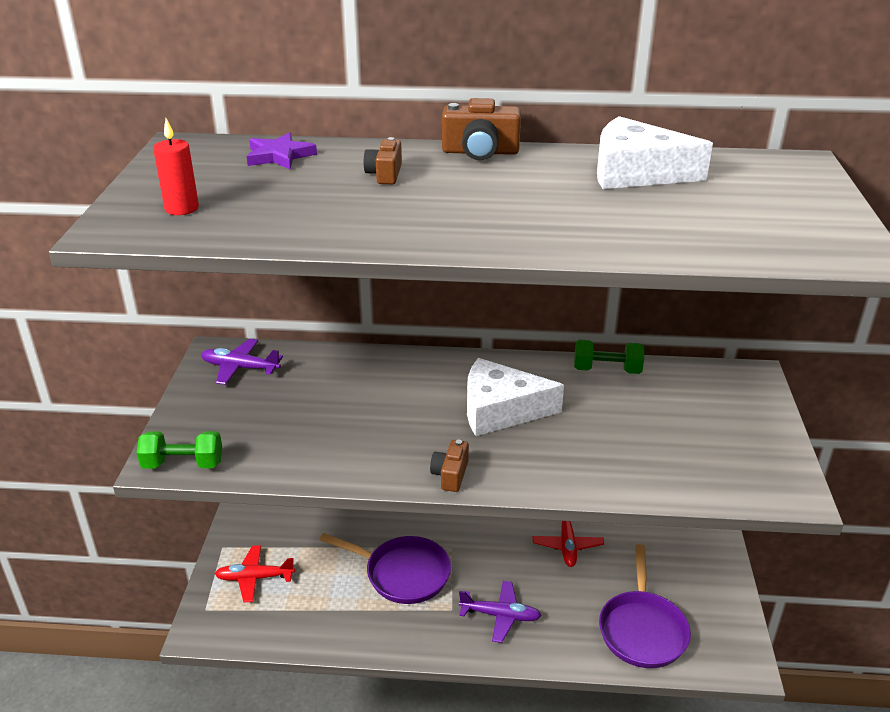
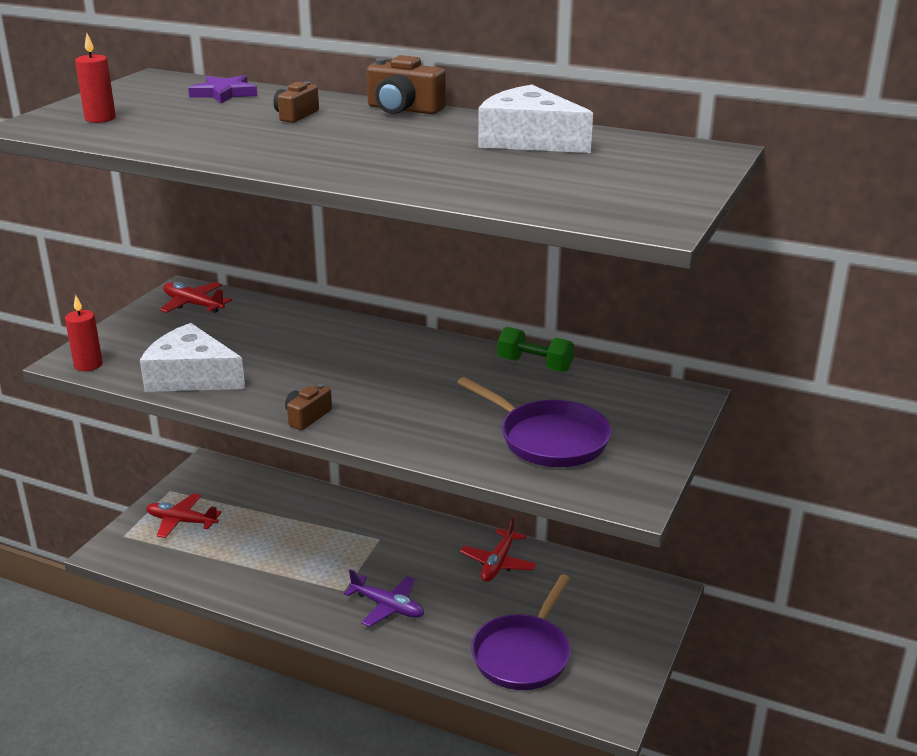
camera: 20 degrees right, 5 degrees down
(183, 464) = (88, 365): green dumbbell -> red candle
(240, 368) = (193, 304): purple plane -> red plane
(402, 573) = (317, 549): purple pan -> purple pan (548, 439)
(500, 410) = (399, 377): white cheese -> white cheese (191, 376)

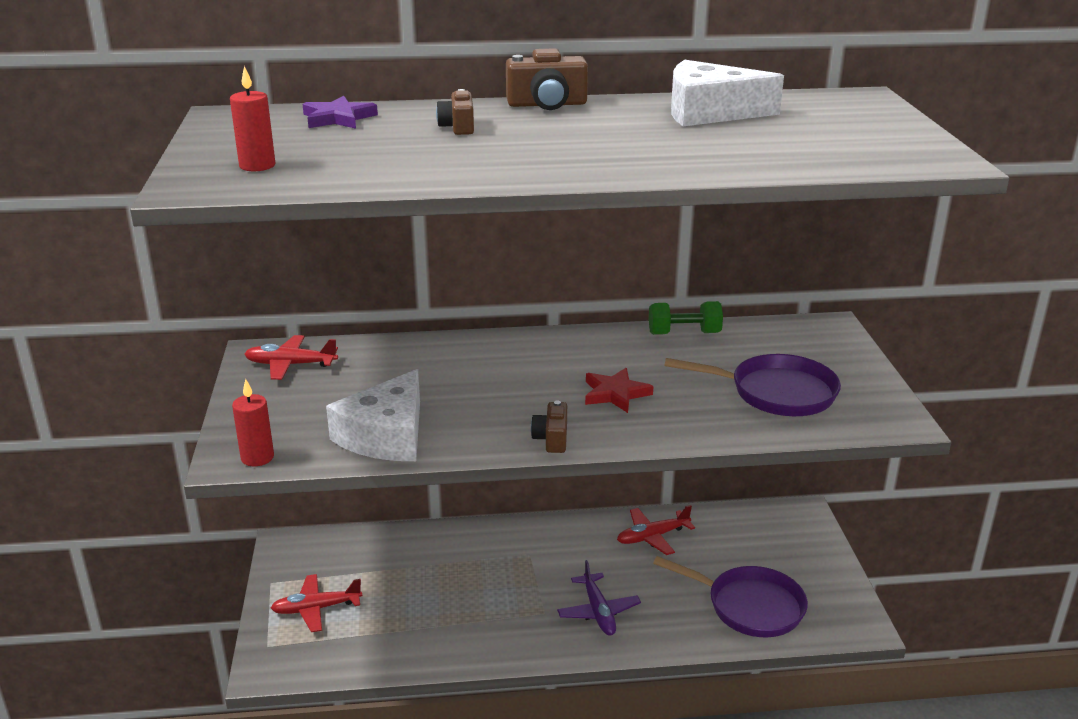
camera: 30 degrees left, 0 degrees up
(191, 376) = (386, 435): white cheese -> white cheese turned 60 degrees counterclockwise
(387, 607) = (598, 612): purple plane -> purple plane turned 75 degrees clockwise
(406, 397) = (615, 393): none -> red star
(498, 563) = (652, 537): red plane -> red plane turned 75 degrees clockwise
(523, 654) = (749, 606): purple pan -> purple pan turned 60 degrees counterclockwise

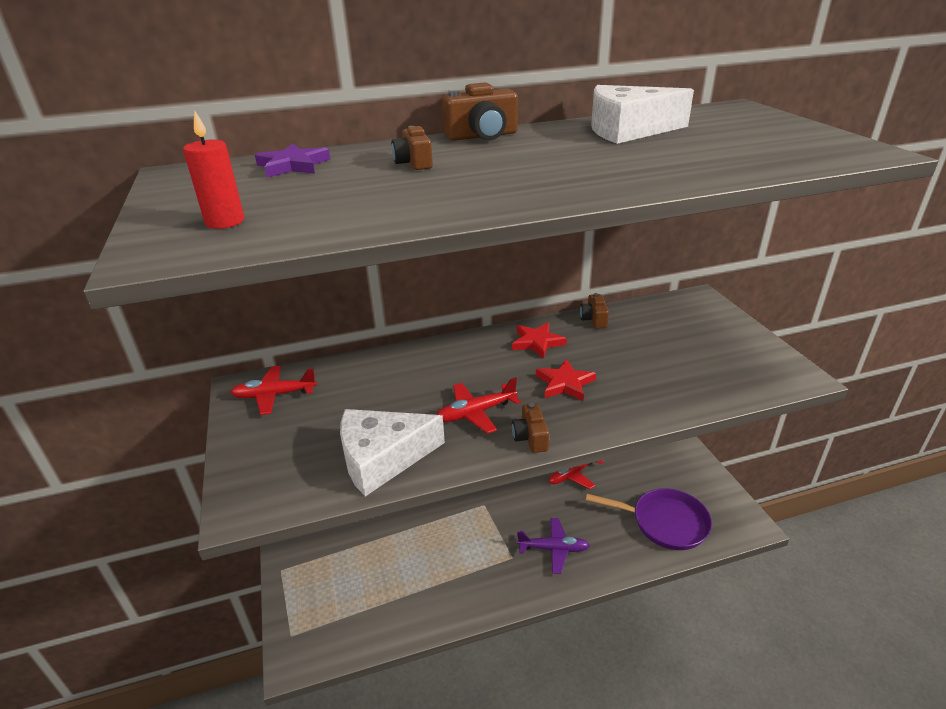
camera: 10 degrees left, 5 degrees up
(257, 457) = (266, 503): red candle -> none
(316, 608) = (325, 589): red plane -> red plane (475, 413)
(386, 435) = (382, 458): white cheese -> white cheese turned 60 degrees clockwise
(598, 612) = (554, 549): purple plane -> purple plane turned 60 degrees counterclockwise
(603, 349) = (537, 342): none -> red star
(684, 333) = (593, 319): green dumbbell -> brown camera
(775, 392) = (691, 363): purple pan -> none

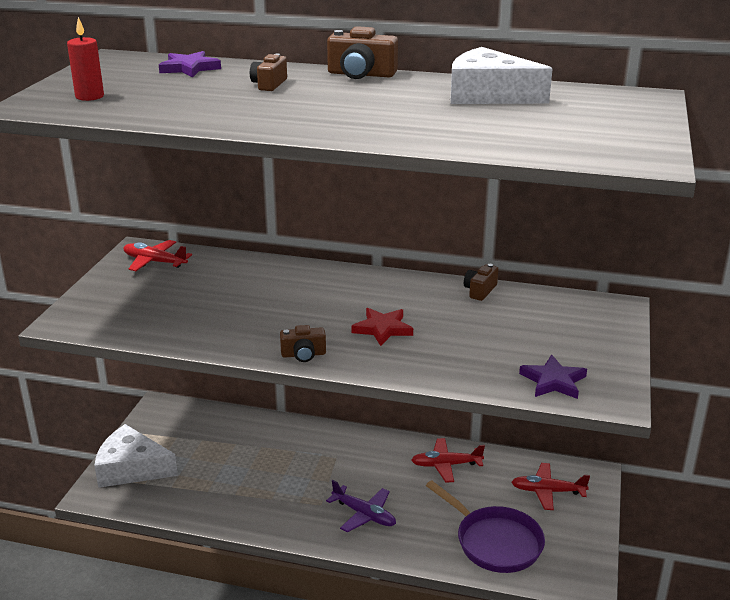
camera: 30 degrees right, 5 degrees down
(382, 458) = (181, 327): white cheese -> white cheese (131, 468)
(475, 413) = (283, 324): red plane -> red plane (547, 491)
(530, 437) = (303, 354): brown camera -> brown camera turned 120 degrees counterclockwise
(537, 342) = (401, 292): red star -> none
(743, 378) = (553, 381): none -> purple star

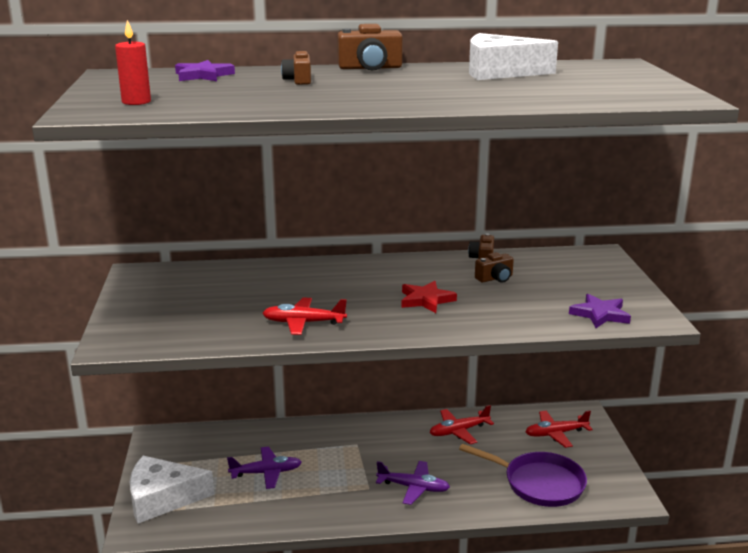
camera: 20 degrees left, 5 degrees down
(154, 262) = (162, 280): red plane -> red plane (303, 323)
(235, 465) = (266, 473): none -> purple plane
(303, 354) = (373, 331): brown camera -> brown camera (495, 278)

